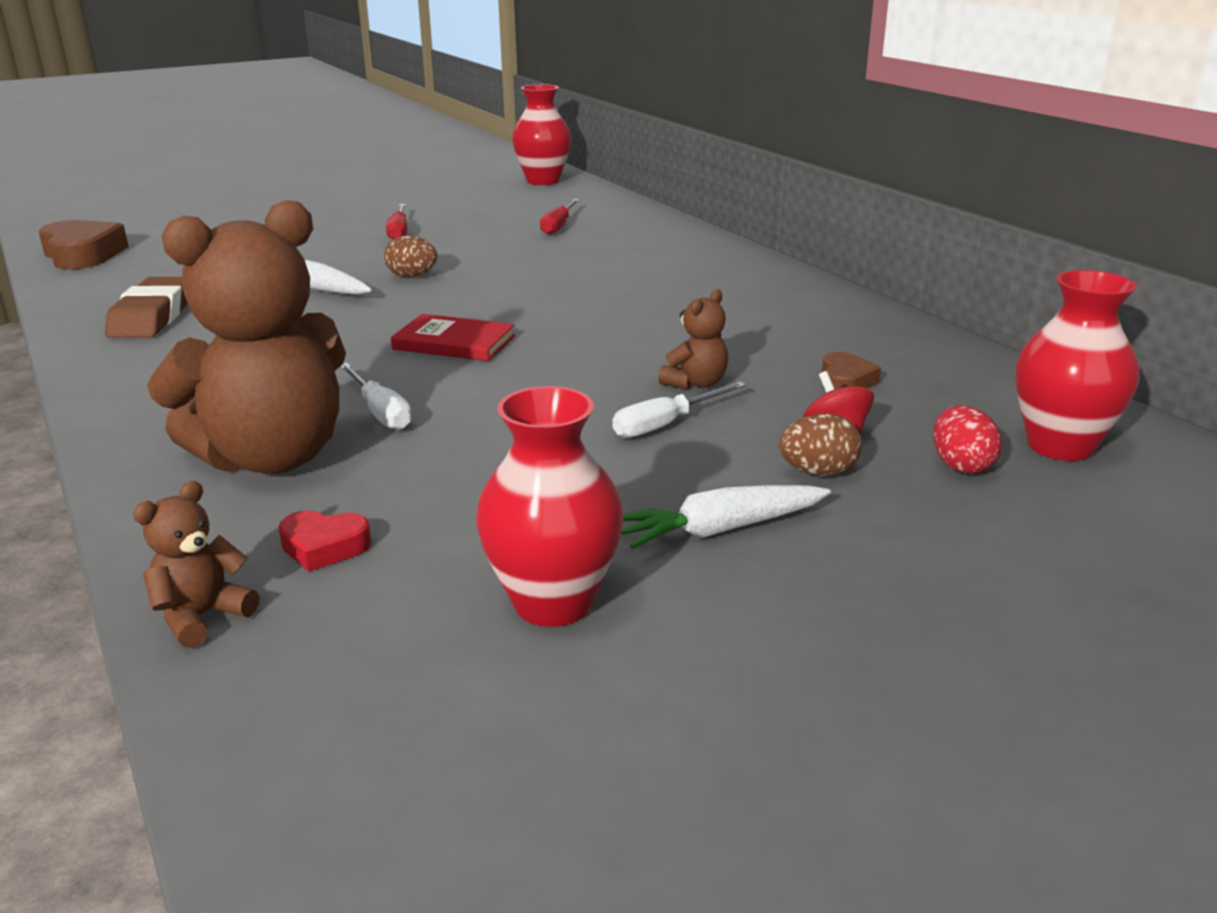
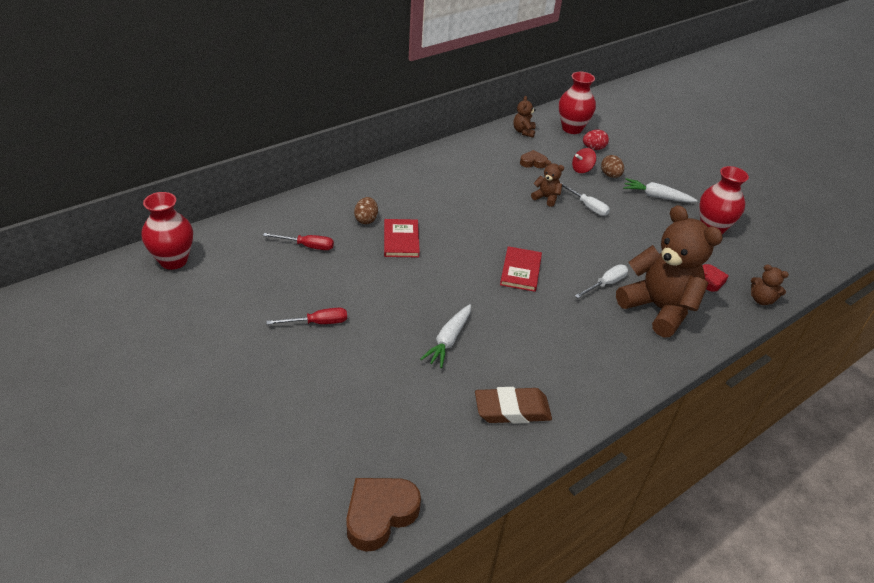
camera: 100 degrees left, 15 degrees up
(412, 276) = (418, 301): brown egg -> brown egg (366, 219)
(563, 270) = (401, 240): none -> red book
(720, 530) = (656, 196): white carrot -> white carrot turned 135 degrees clockwise
(992, 382) = (523, 132): none -> brown teddy bear

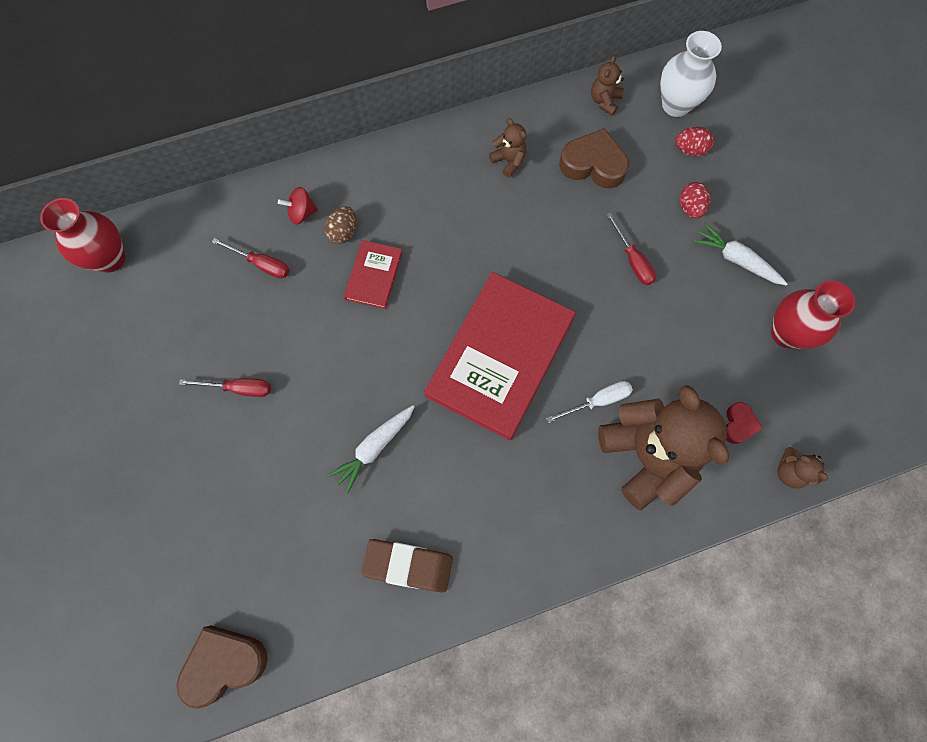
camera: 20 degrees right, 30 degrees up
(520, 271) = (500, 357): red book -> red book, size x2.16
(533, 162) = (593, 164): brown heart -> brown heart, size x1.84
(546, 198) = (584, 235): brown teddy bear -> brown teddy bear (509, 161)
(572, 128) = (676, 105): red vase -> white vase
(582, 169) = (655, 189): red spinning top -> red spinning top (302, 213)
(587, 206) = (632, 260): white screwdriver -> red screwdriver
(610, 175) = (690, 208): brown egg -> red egg

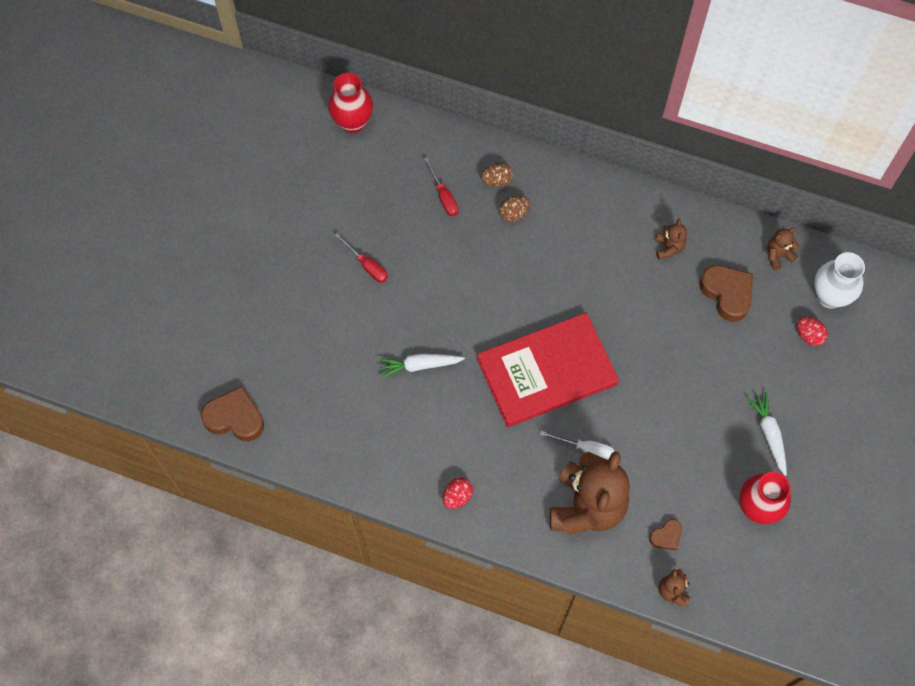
camera: 40 degrees right, 5 degrees down
(302, 213) = (497, 181): red spinning top -> brown egg
(374, 275) = (509, 257): red book -> none
(408, 565) = (382, 449): brown eraser -> none
(632, 260) = (694, 379): red screwdriver -> none
(690, 208) = (769, 375): red egg -> red egg (457, 497)
(738, 424) = (666, 536): red heart -> brown heart

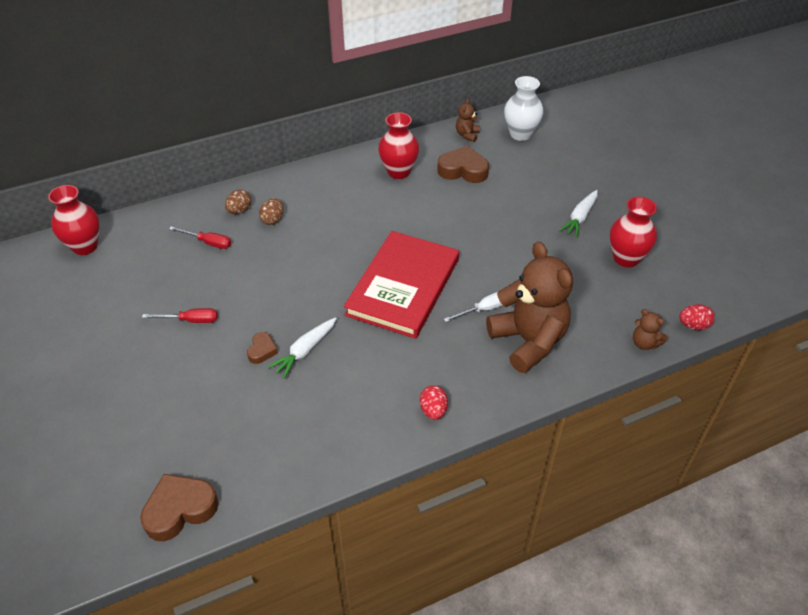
camera: 45 degrees left, 20 degrees down
(666, 536) = (598, 316): brown heart -> brown heart (262, 350)
(668, 248) = (398, 172): brown teddy bear -> red vase
(769, 434) = (580, 218): white carrot -> white carrot turned 90 degrees counterclockwise
(808, 335) = (534, 158): red egg -> red egg (693, 325)

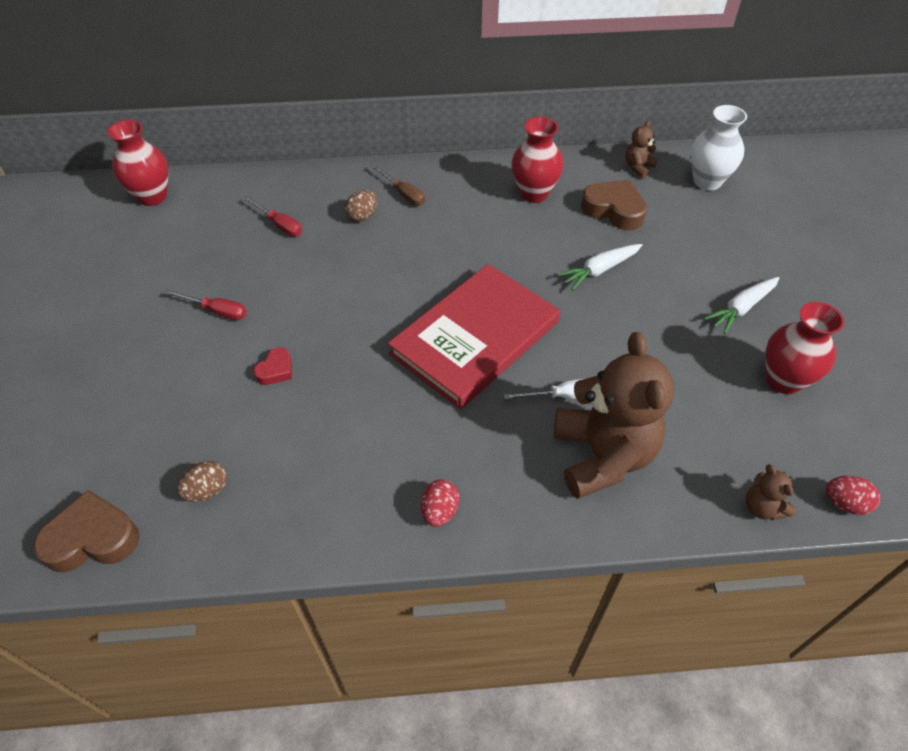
camera: 20 degrees right, 5 degrees up
(239, 210) = (331, 196): brown egg -> brown egg (207, 490)
(262, 350) = (276, 370): brown heart -> red heart
(297, 195) = (403, 194): none -> brown screwdriver
(305, 351) = (323, 385): white carrot -> white carrot (599, 270)

